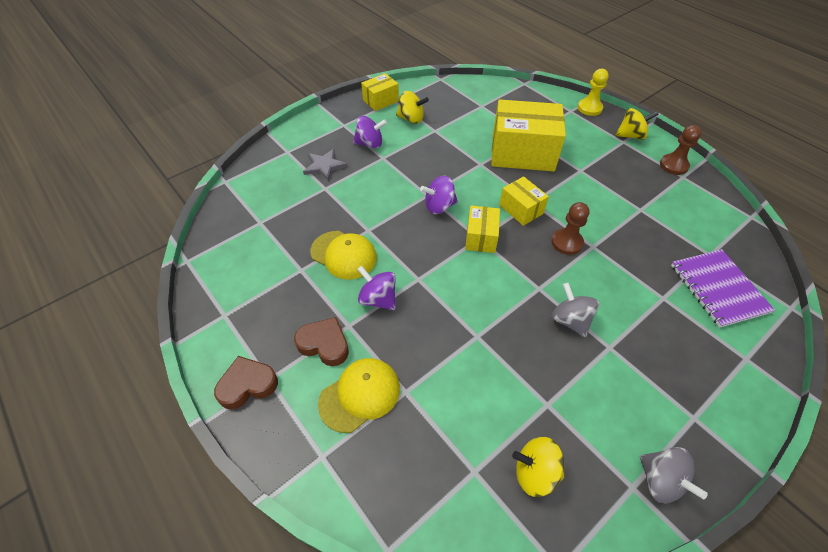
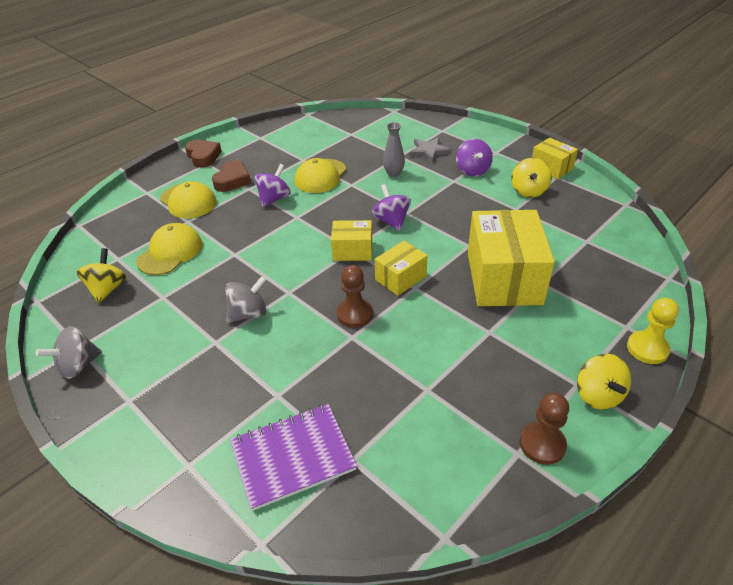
camera: 85 degrees right, 10 degrees down
(357, 196) = (393, 173): none -> grey vase
(468, 405) = (170, 252): none -> yellow cap

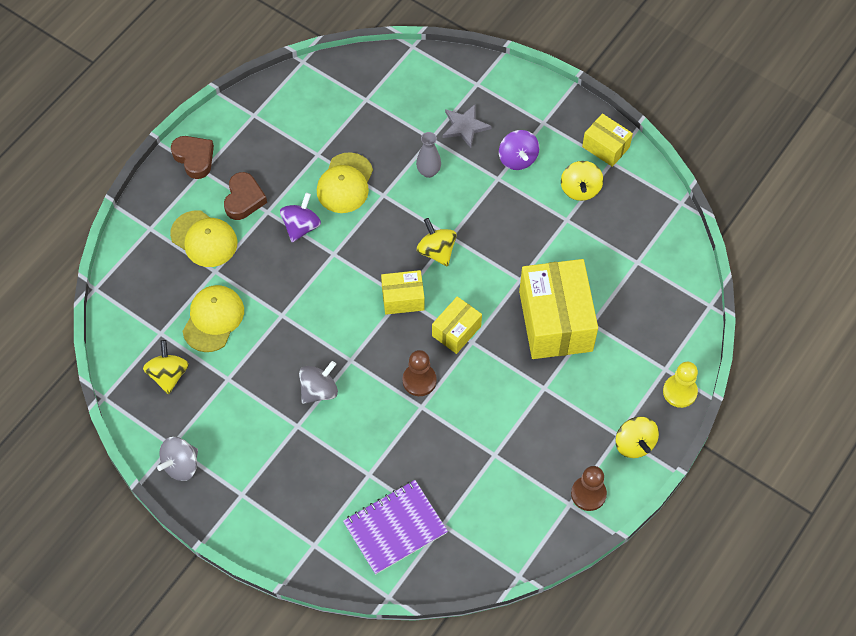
camera: 10 degrees left, 20 degrees up
(391, 221) = (436, 251): purple spinning top -> yellow spinning top

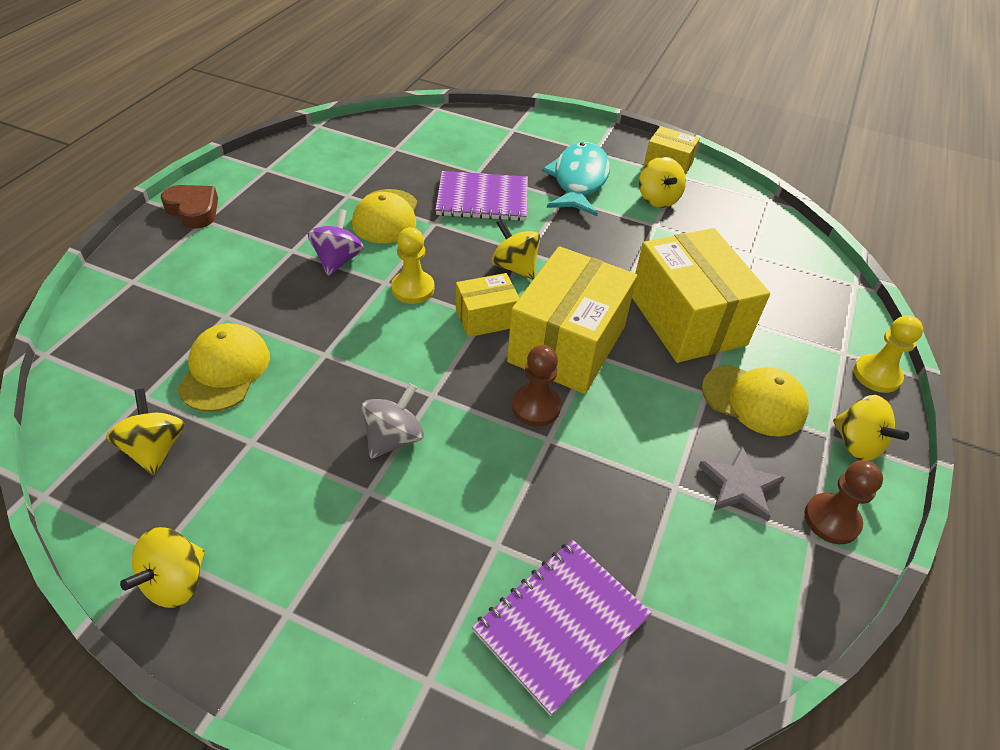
camera: 15 degrees left, 15 degrees down
(181, 465) = (175, 582): grey spinning top -> yellow spinning top
(204, 239) = (208, 284): yellow cap -> yellow cap (754, 400)
(244, 199) = (260, 241): brown heart -> none
(353, 263) = (413, 289): none -> yellow pawn
(428, 171) = (482, 199): grey vase -> purple notebook
(456, 331) = (567, 344): yellow box -> yellow box, size x1.94
(465, 126) = (511, 161): grey star -> grey star (740, 485)
(517, 159) = (579, 181): purple spinning top -> turquoise fish

